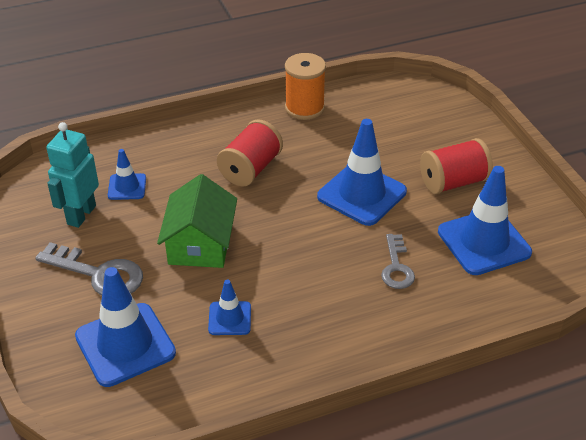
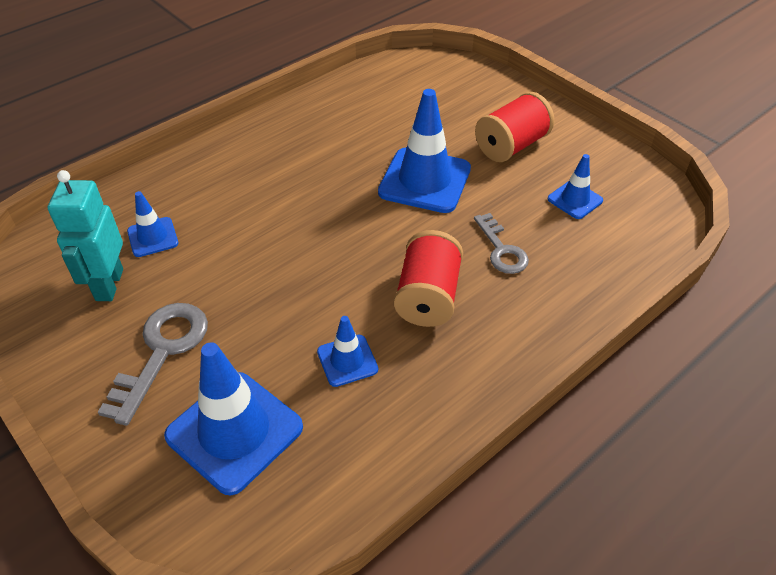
camera: 20 degrees left, 5 degrees up
(99, 274) = (162, 352): grey key -> grey key turned 75 degrees counterclockwise
(200, 243) = (271, 281): green house -> none
(250, 169) = (290, 182): red spool -> red spool (428, 297)
(304, 108) = (318, 104): orange spool -> none
(484, 242) = (575, 200): blue traffic cone -> blue traffic cone, size x0.52

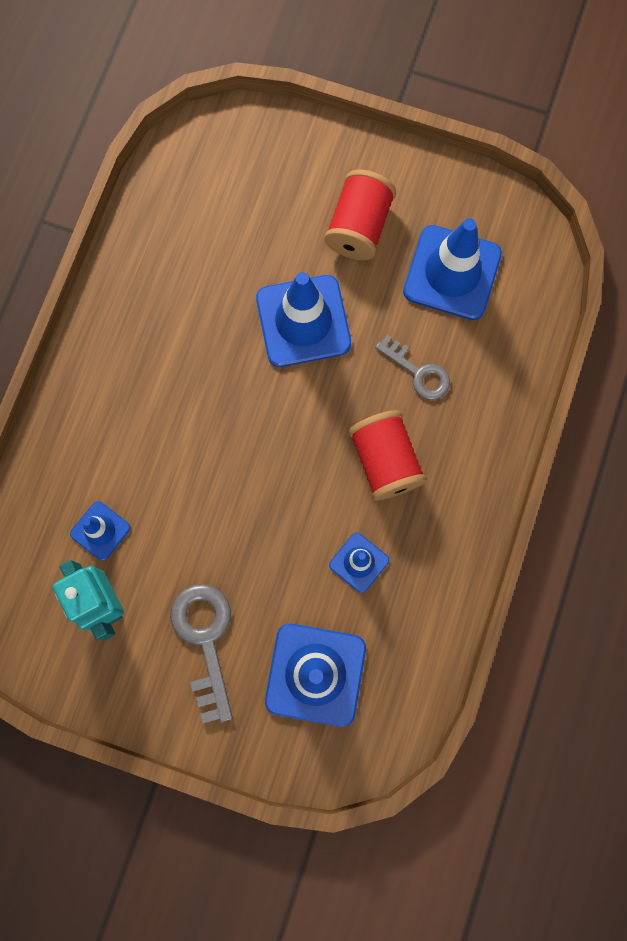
camera: 30 degrees left, 30 degrees up
(575, 200) = (452, 273): blue traffic cone -> blue traffic cone, size x1.91

